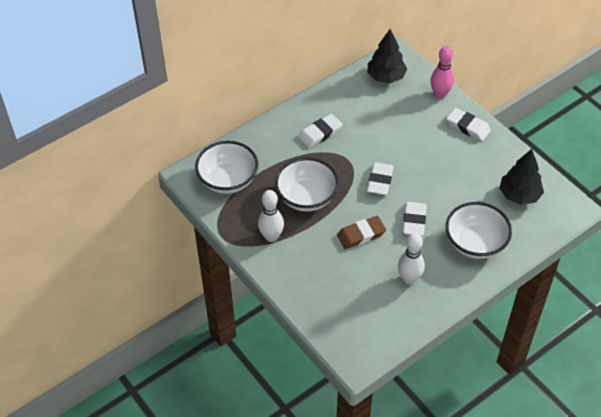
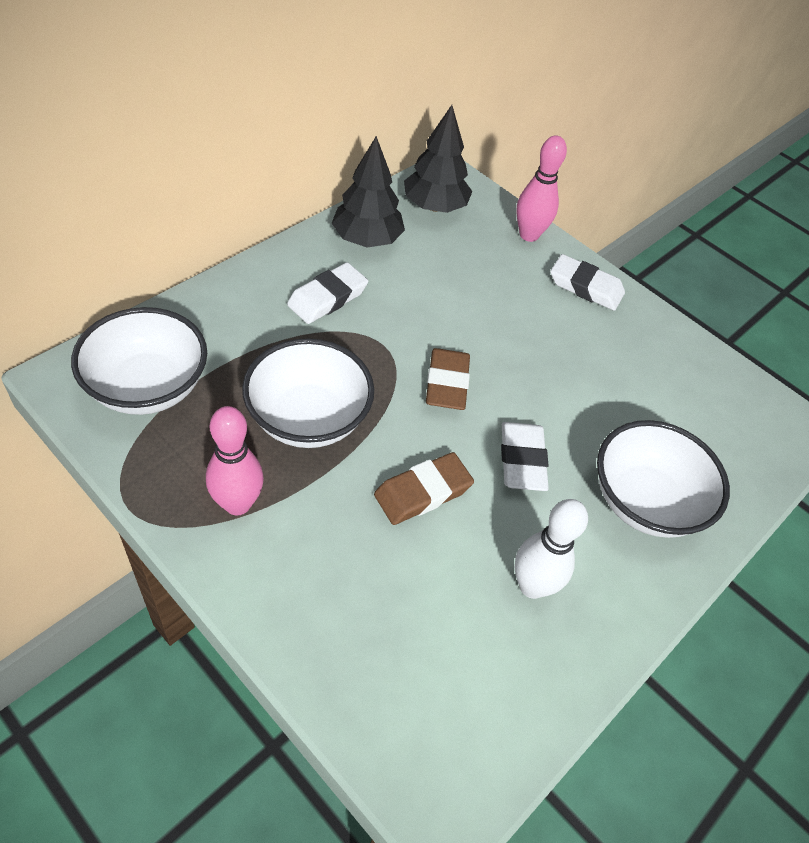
camera: 15 degrees left, 0 degrees up
(271, 237) = (237, 504): white bowling pin -> pink bowling pin
(380, 181) = (447, 383): white eraser -> brown eraser
(519, 195) = (700, 405): black tree -> black tree (367, 239)

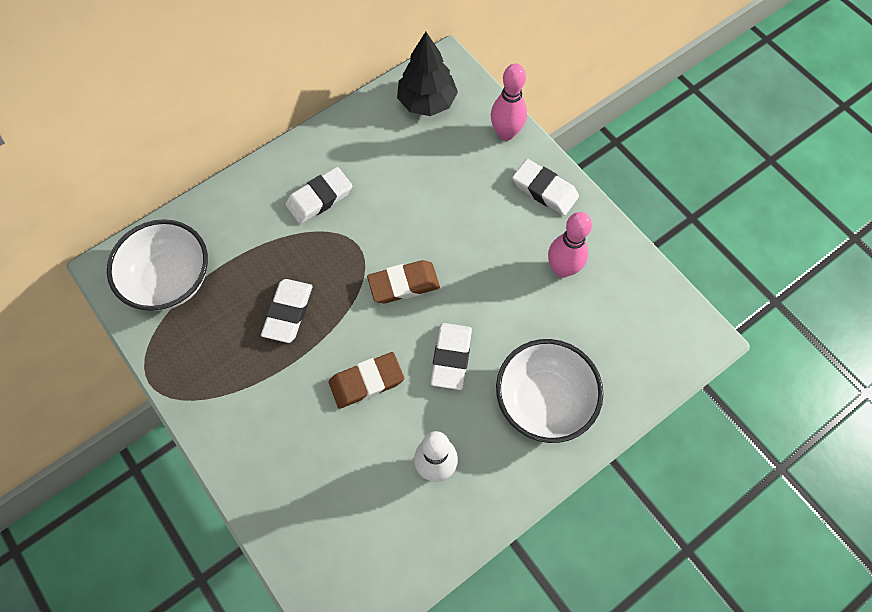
camera: 15 degrees right, 15 degrees up
(237, 504) = (226, 383): pink bowling pin -> pink bowling pin (562, 269)
(308, 418) = (288, 312): white bowl -> white eraser
(367, 239) = (361, 138): black tree -> none
(447, 383) = (404, 284): brown eraser -> brown eraser turned 60 degrees clockwise

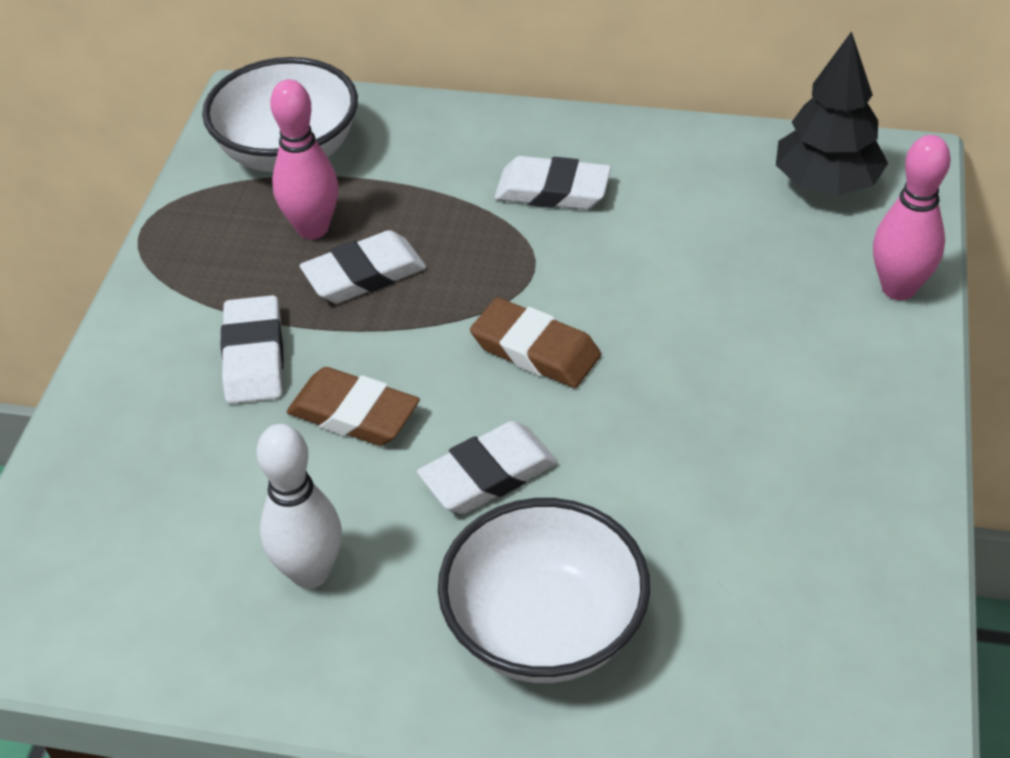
camera: 50 degrees right, 20 degrees down
(544, 190) = (873, 391): white eraser -> white eraser (254, 356)
(562, 269) = (778, 500): pink bowling pin -> pink bowling pin (313, 229)

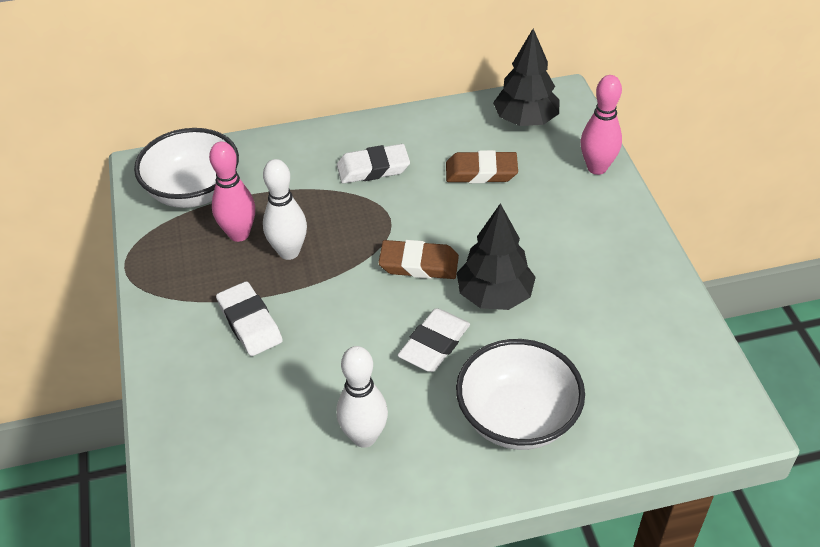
camera: 25 degrees left, 0 degrees up
(354, 413) = (333, 336): brown eraser -> brown eraser (481, 172)
(364, 274) = (289, 252): white eraser -> white bowling pin
(620, 432) = (494, 295): none -> black tree

